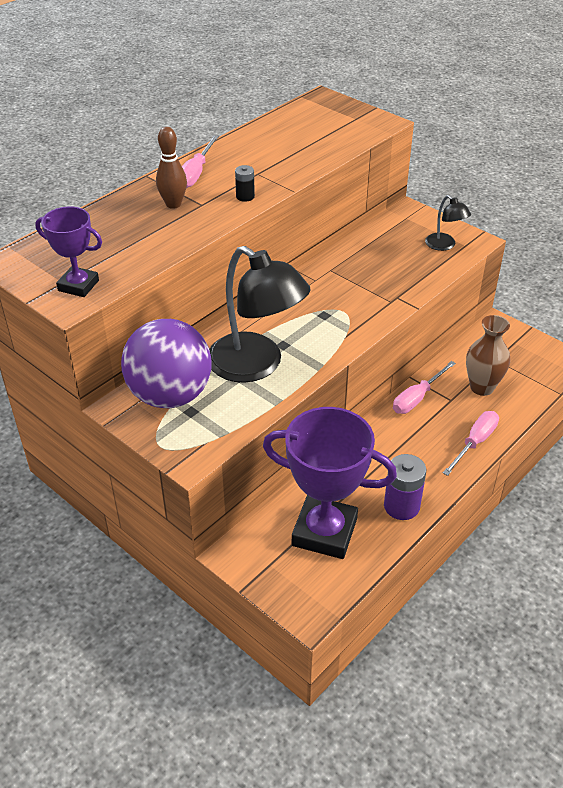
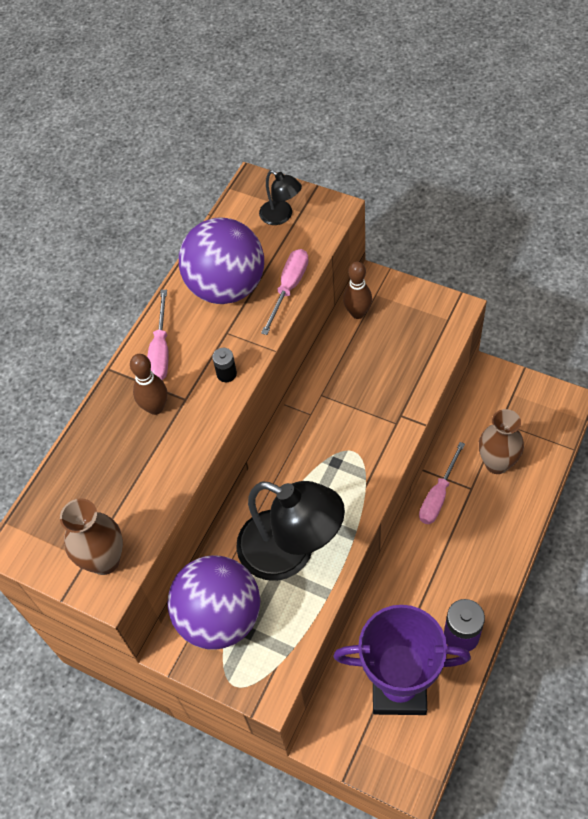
camera: 10 degrees left, 15 degrees up
(78, 285) = (104, 560): purple trophy -> brown vase
(270, 148) = (226, 287): none -> purple ball
(385, 226) = (358, 313): none -> brown bowling pin
(444, 245) = (427, 326): black lamp -> black lamp (281, 216)
(474, 443) = (508, 537): pink screwdriver -> pink screwdriver (289, 288)

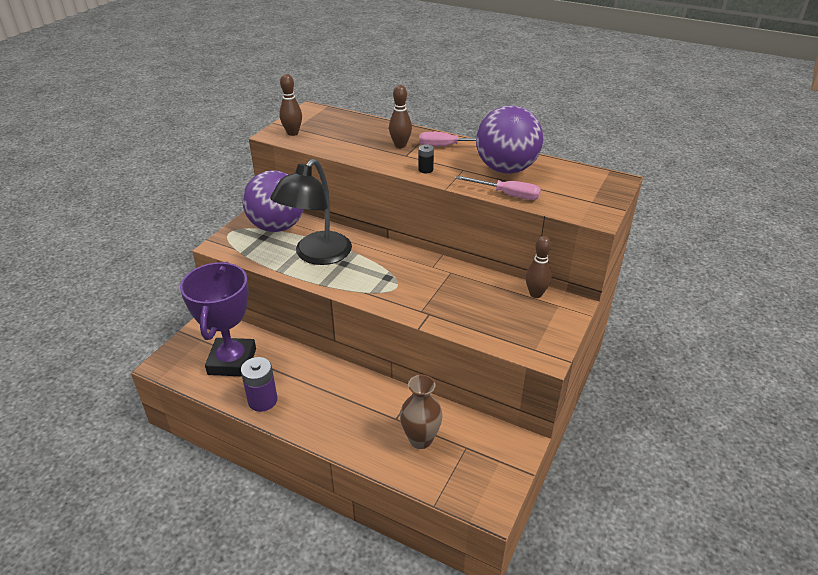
camera: 85 degrees right, 20 degrees down
(104, 560) = (292, 133): brown vase -> brown bowling pin
(281, 216) = (584, 192): black lamp -> none
(438, 495) = (391, 395): pink screwdriver -> none

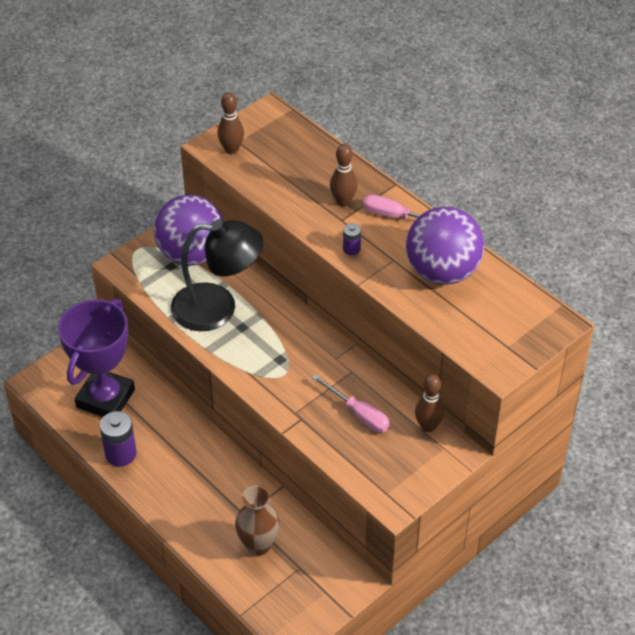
camera: 20 degrees right, 10 degrees up
(316, 255) = (218, 308): black lamp -> black lamp turned 135 degrees counterclockwise
(425, 169) = (351, 249): black battery -> purple battery
(507, 195) = (419, 311): pink screwdriver -> pink screwdriver (358, 414)

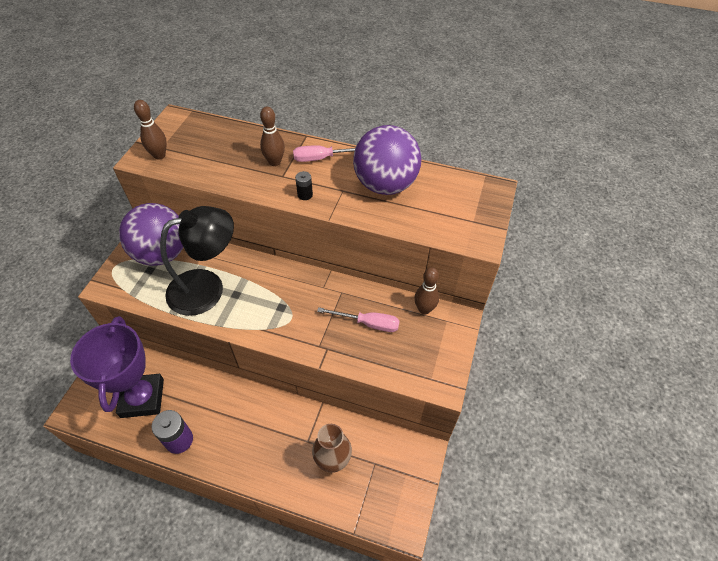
camera: 30 degrees left, 5 degrees up
(351, 249) = (305, 195): purple battery -> black battery

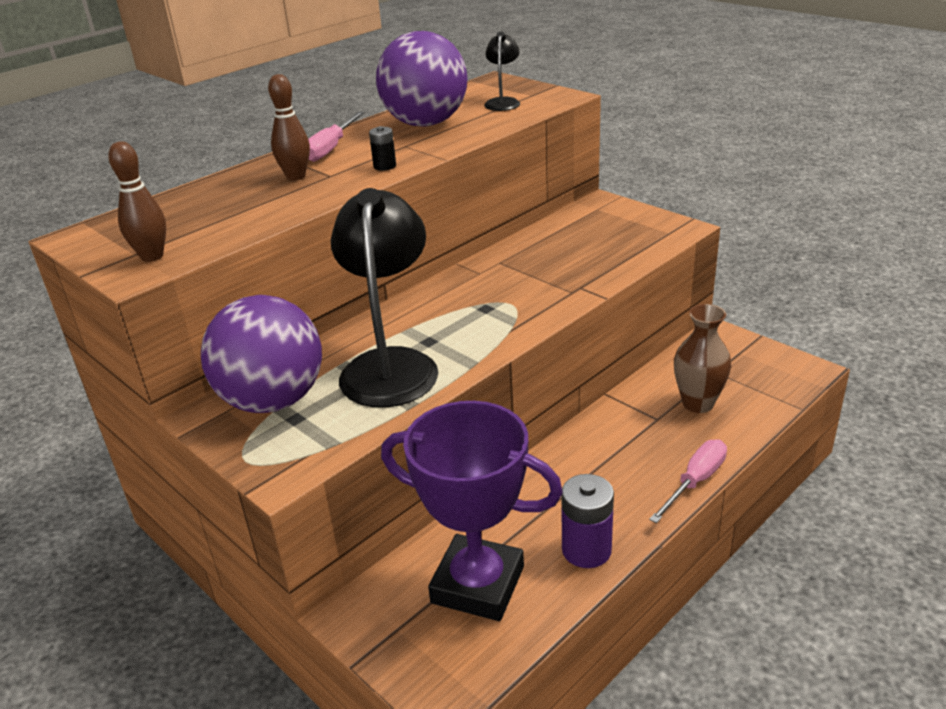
camera: 60 degrees left, 20 degrees down
(368, 323) = (563, 254): pink screwdriver -> pink screwdriver (695, 482)
(424, 309) = (571, 217): brown bowling pin -> none
(448, 210) = (503, 102): none -> black lamp

